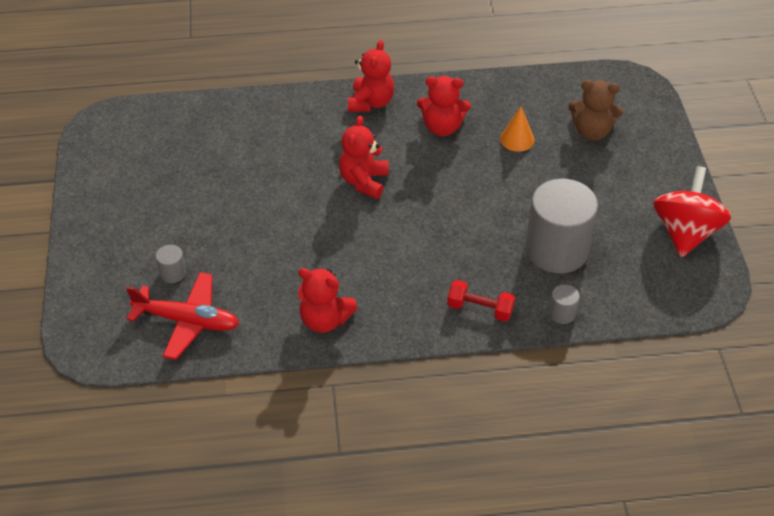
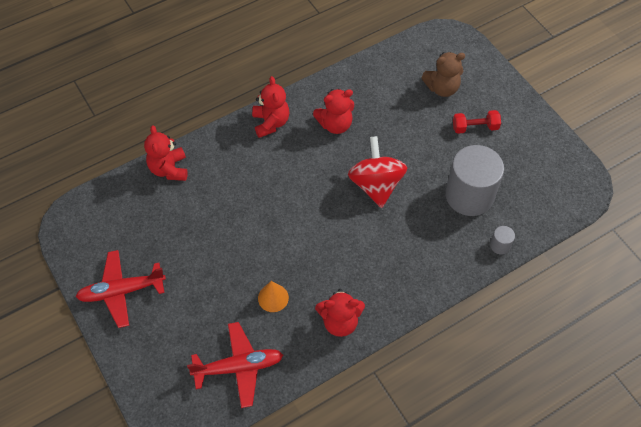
camera: 25 degrees left, 10 degrees up
(113, 205) = (121, 291): none -> red plane
(173, 273) = (204, 331): grey cylinder -> none
(364, 181) = (303, 193): red teddy bear -> red teddy bear (169, 169)
(480, 309) = (443, 265): red dumbbell -> red dumbbell (475, 127)
(517, 139) = (394, 114): orange cone -> orange cone (273, 298)
(685, 232) = (546, 146): red spinning top -> red spinning top (376, 185)

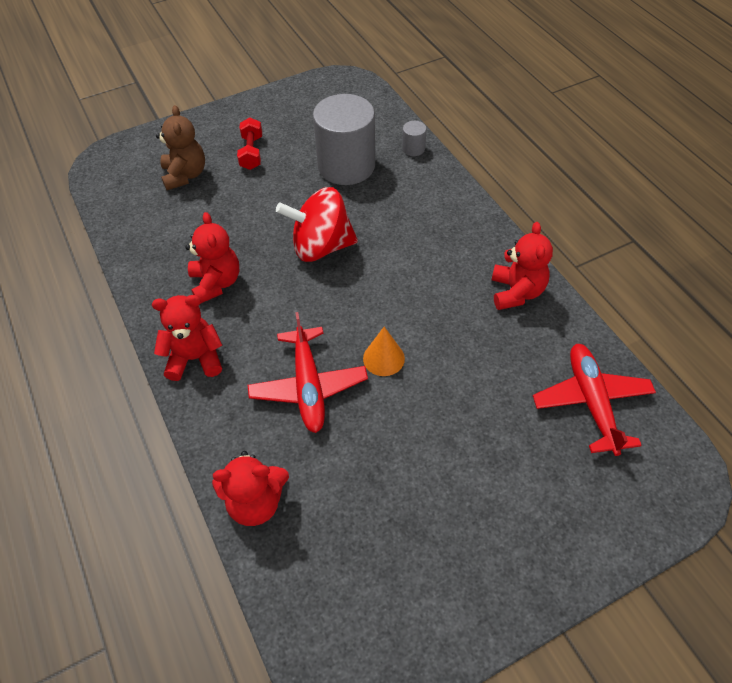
camera: 85 degrees left, 5 degrees down
(121, 291) = (483, 569): red plane -> red plane (308, 386)
(273, 298) = (486, 361): orange cone -> orange cone (383, 358)

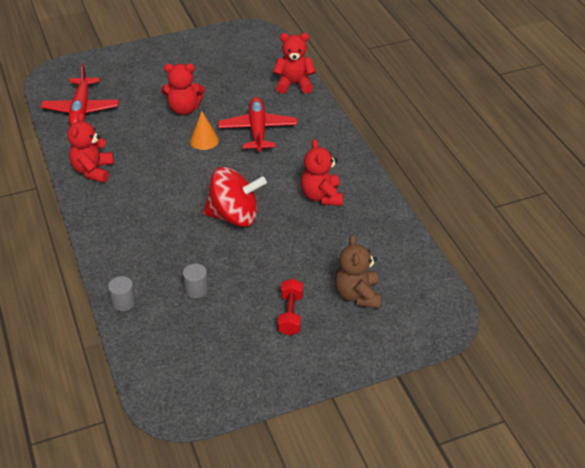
camera: 175 degrees left, 10 degrees down
(195, 358) = (334, 151): red teddy bear -> red teddy bear (184, 109)
(346, 166) = (196, 289): grey cylinder -> grey cylinder, size x0.41

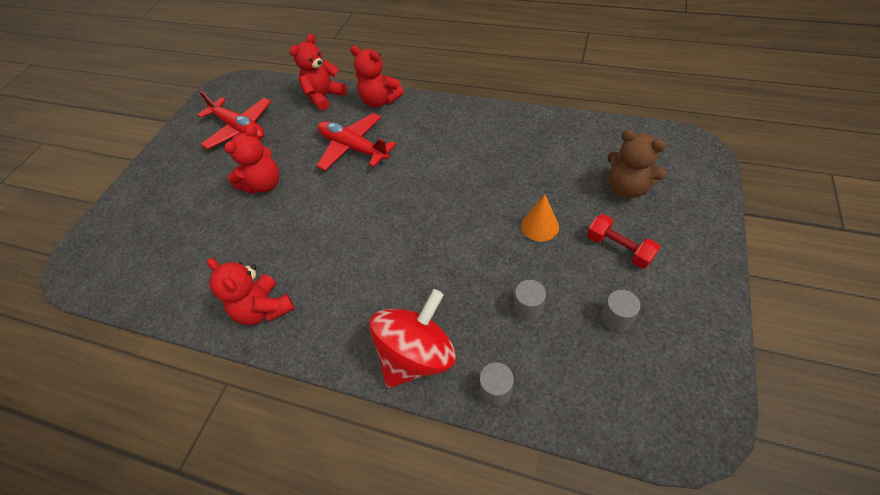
camera: 45 degrees left, 10 degrees up
(81, 109) = (159, 269): red plane -> red plane (240, 128)
(204, 140) = (324, 192): orange cone -> orange cone (539, 226)
(225, 337) = (615, 318): none -> grey cylinder
(234, 216) = (450, 222): red spinning top -> red spinning top (417, 355)
(322, 196) = (481, 149): red teddy bear -> red teddy bear (380, 101)

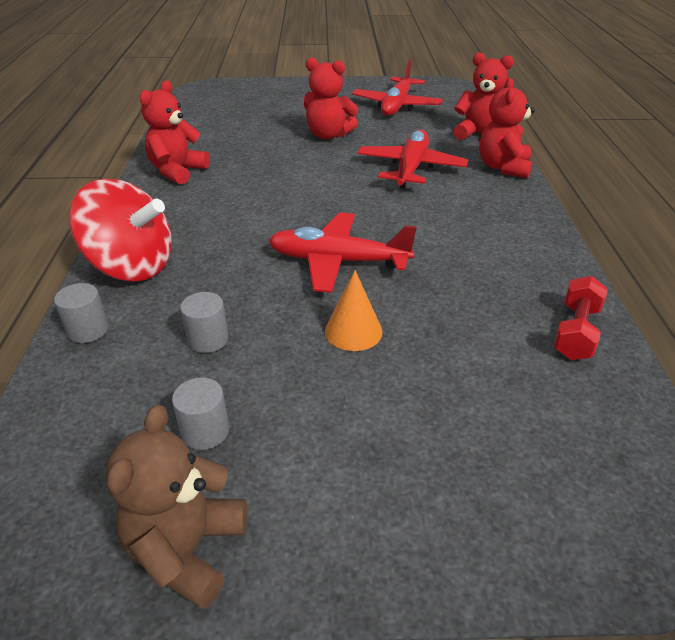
camera: 65 degrees right, 15 degrees down
(461, 218) = (338, 261): none -> red plane
(619, 248) = (342, 423): red dumbbell -> red dumbbell (575, 332)
(626, 188) = (485, 422): brown teddy bear -> brown teddy bear (187, 549)

